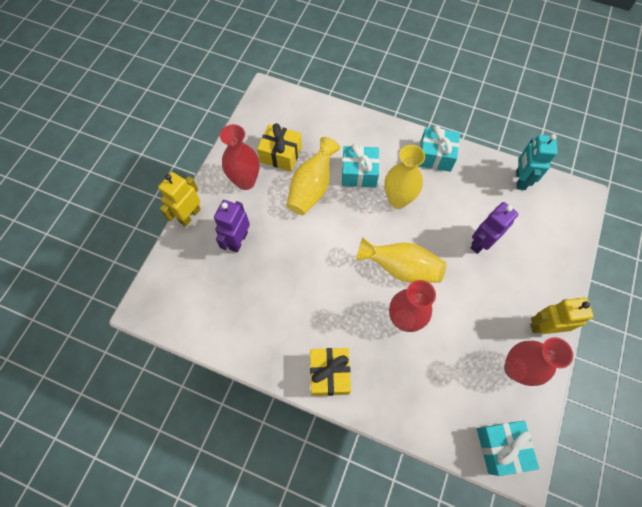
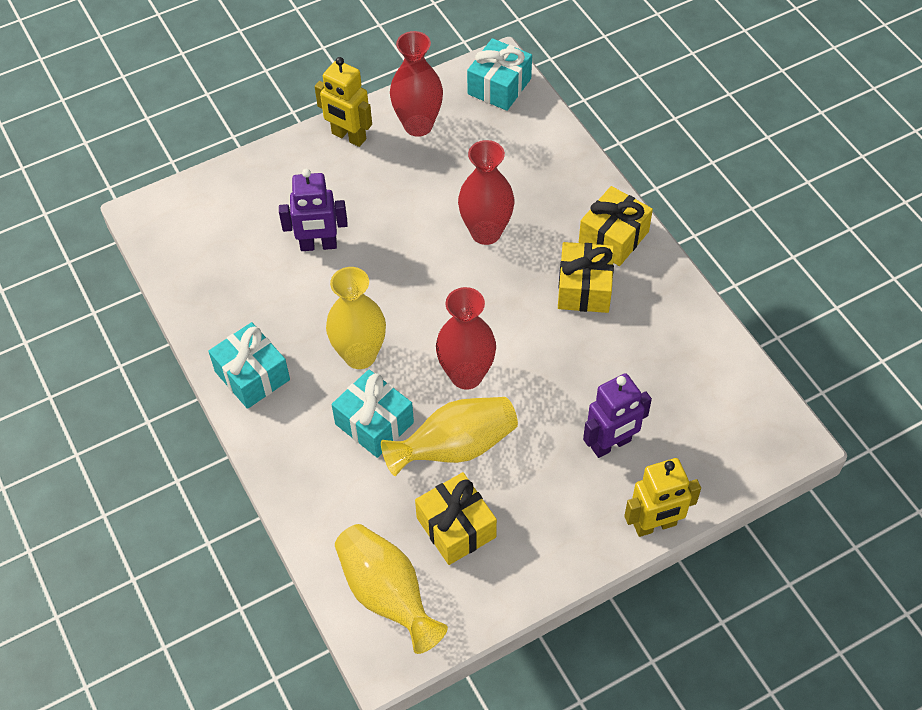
camera: 140 degrees left, 10 degrees down
(245, 181) = (539, 521): red vase -> red vase (466, 375)
(319, 323) = (584, 288): none -> yellow gift
(401, 268) = (437, 281): yellow vase -> yellow vase (387, 595)
(520, 180) = (188, 276): turquoise robot -> none

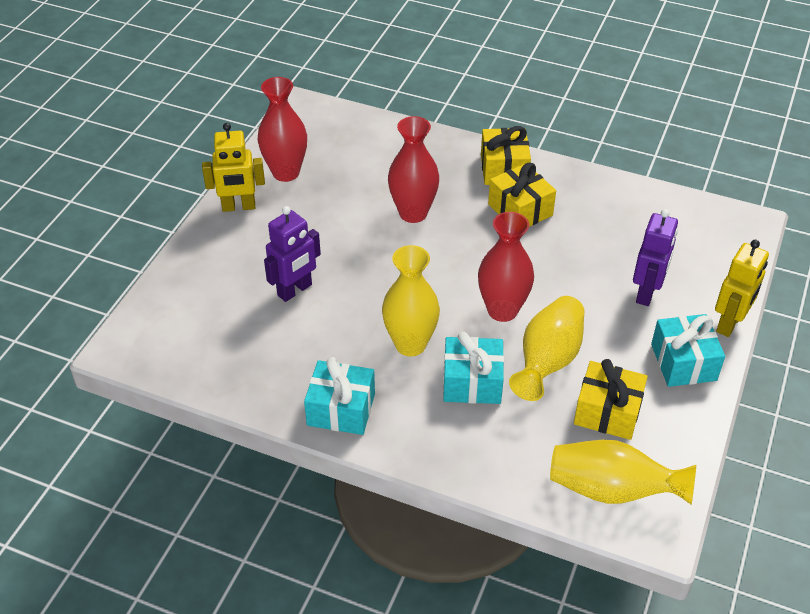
camera: 40 degrees left, 10 degrees down
(499, 86) = (319, 119): turquoise gift -> turquoise gift (683, 362)

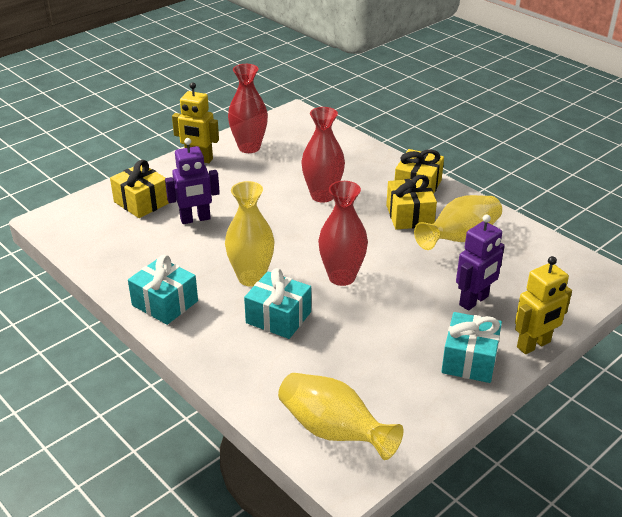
camera: 25 degrees right, 10 degrees down
(547, 361) = (351, 322): yellow vase -> yellow vase (459, 238)
(607, 412) = (374, 374): yellow gift -> yellow gift (141, 202)

